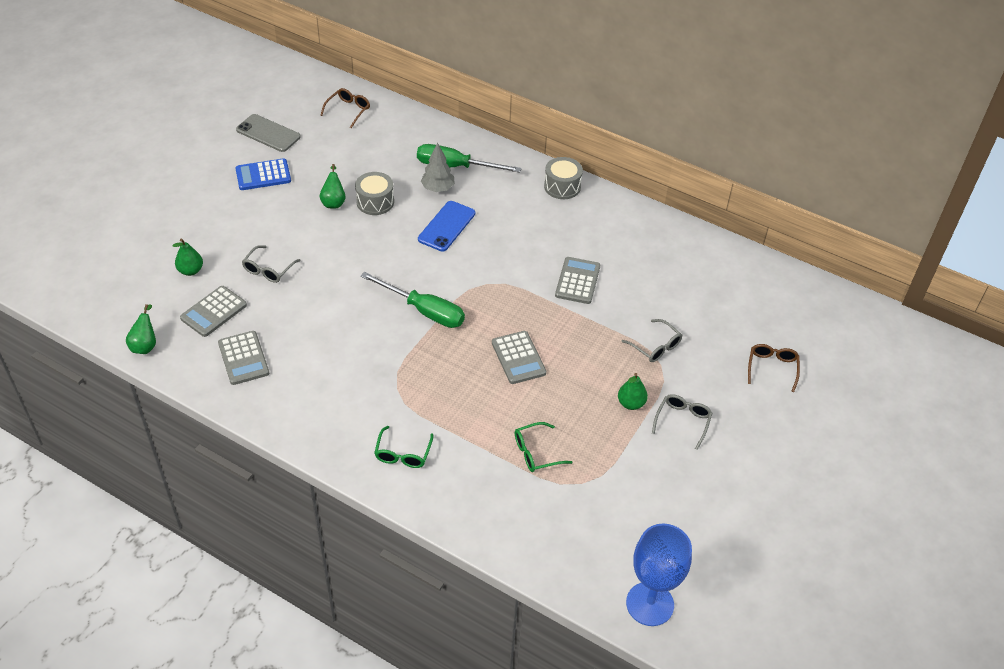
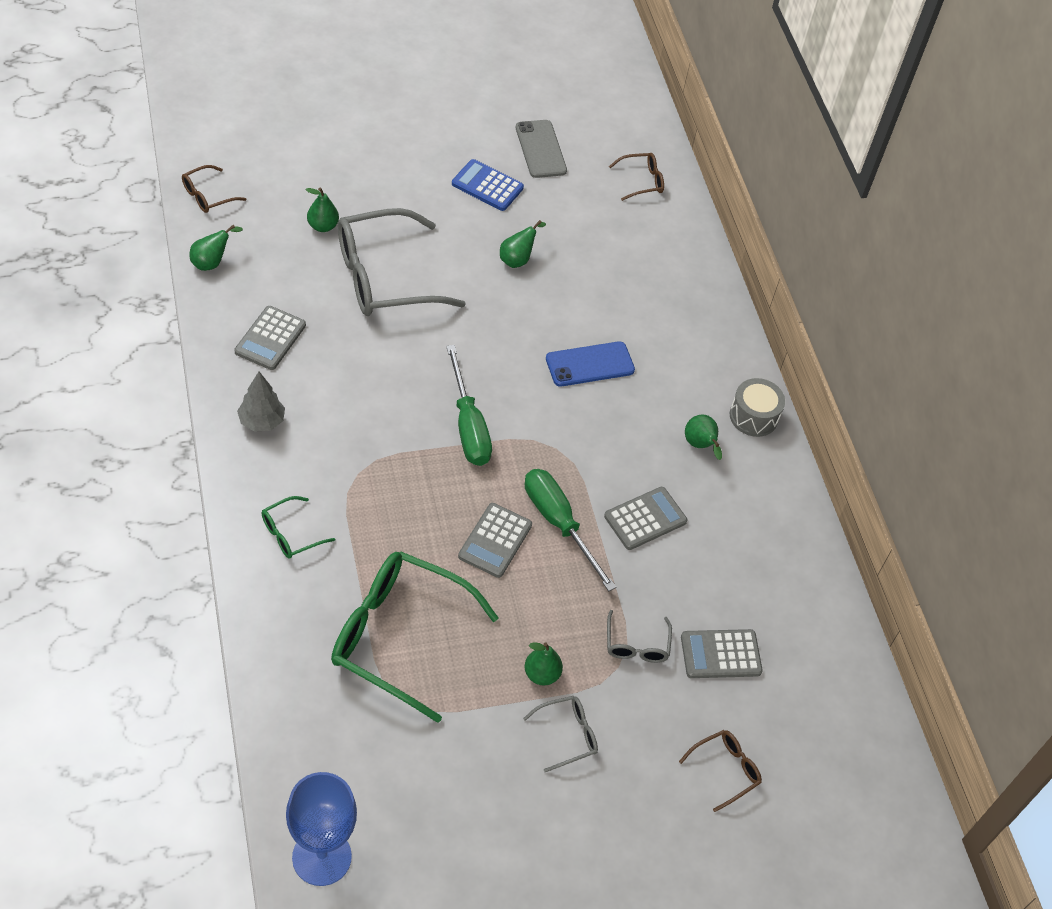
camera: 40 degrees right, 5 degrees up
(89, 308) = (208, 195): none -> brown glasses
(213, 312) = (296, 278): grey calculator -> grey calculator (720, 654)
(269, 269) = (386, 277): grey glasses -> grey glasses, size x2.22
(375, 202) = (554, 289): grey drum -> none
(438, 188) = (628, 322): grey tree -> grey tree (261, 421)
(455, 167) = (673, 314): green screwdriver -> green screwdriver (559, 523)
(536, 452) = (400, 637): green glasses -> green glasses, size x2.22
(556, 222) = (700, 446): none -> green pear

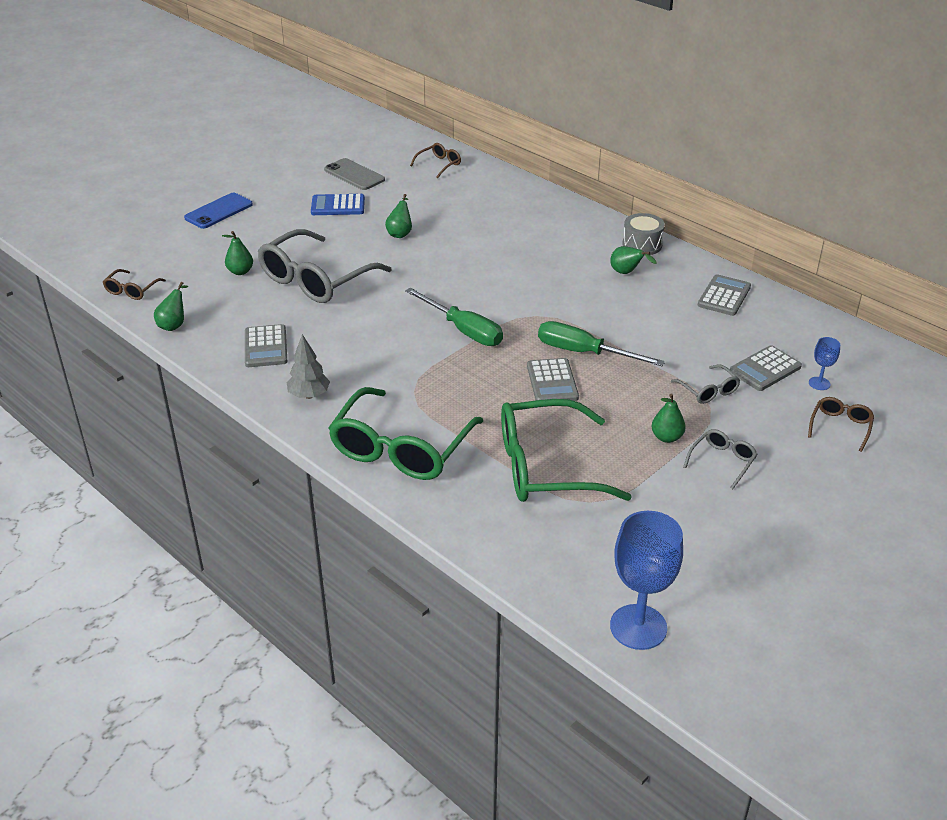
camera: 25 degrees left, 15 degrees down
(291, 534) = (402, 447): green glasses -> green glasses, size x2.22
(590, 364) = (509, 264): blue phone -> blue phone (218, 211)
(645, 519) = (636, 324): grey calculator -> grey calculator (724, 296)
(758, 706) = (819, 383): none -> blue goblet

